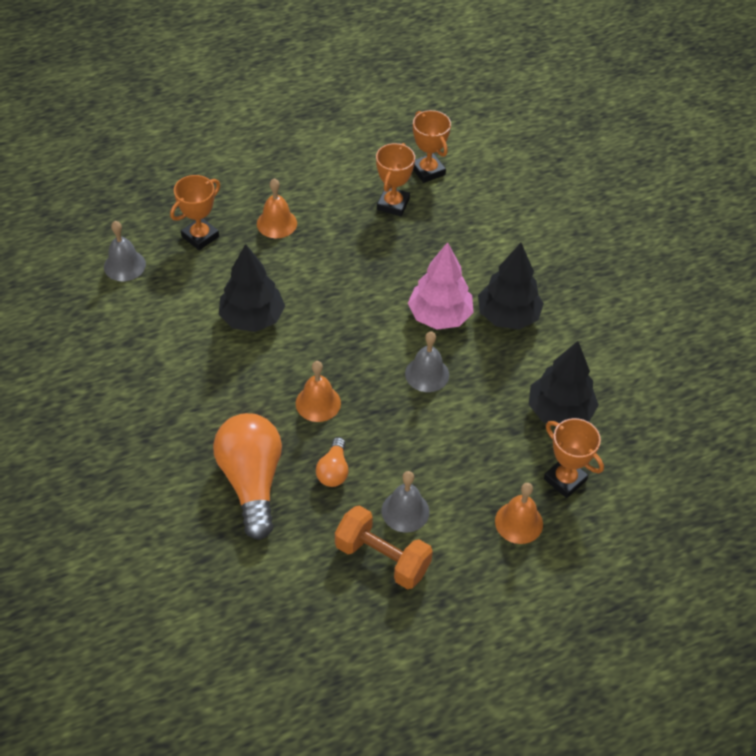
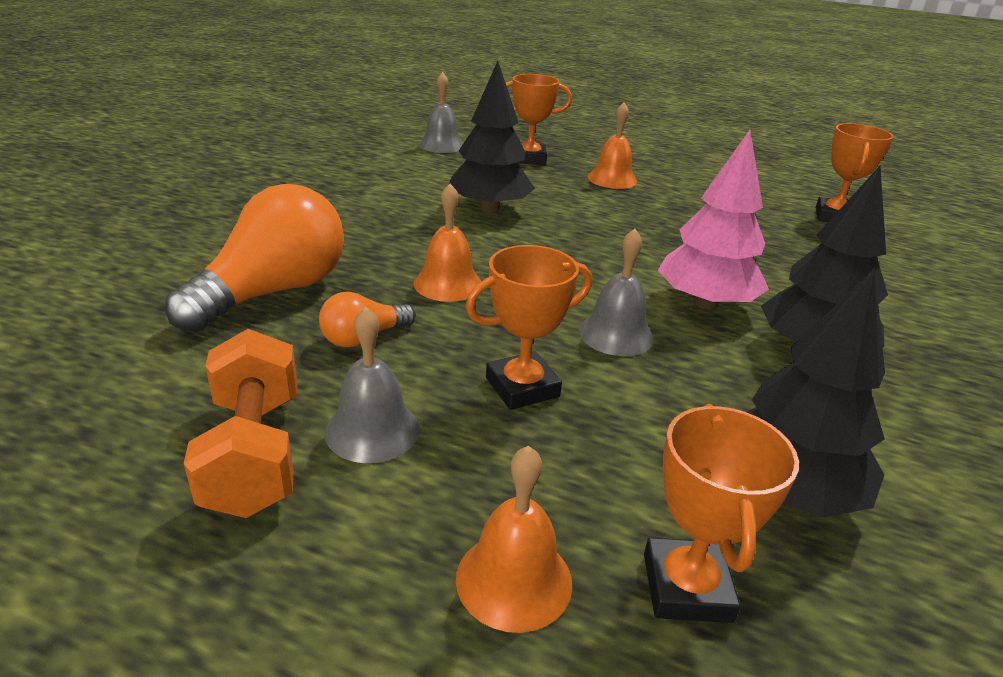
camera: 45 degrees right, 20 degrees down
(393, 204) = (759, 217): orange trophy -> orange trophy (522, 387)

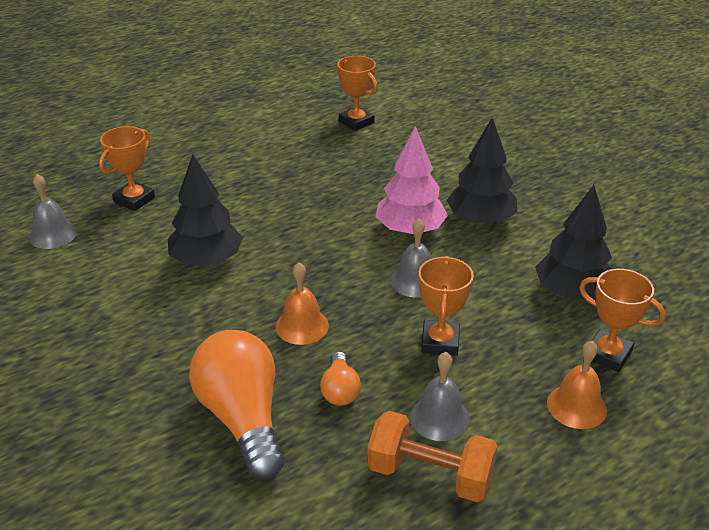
camera: 55 degrees left, 5 degrees up
(612, 179) = (214, 179): orange bell -> none

